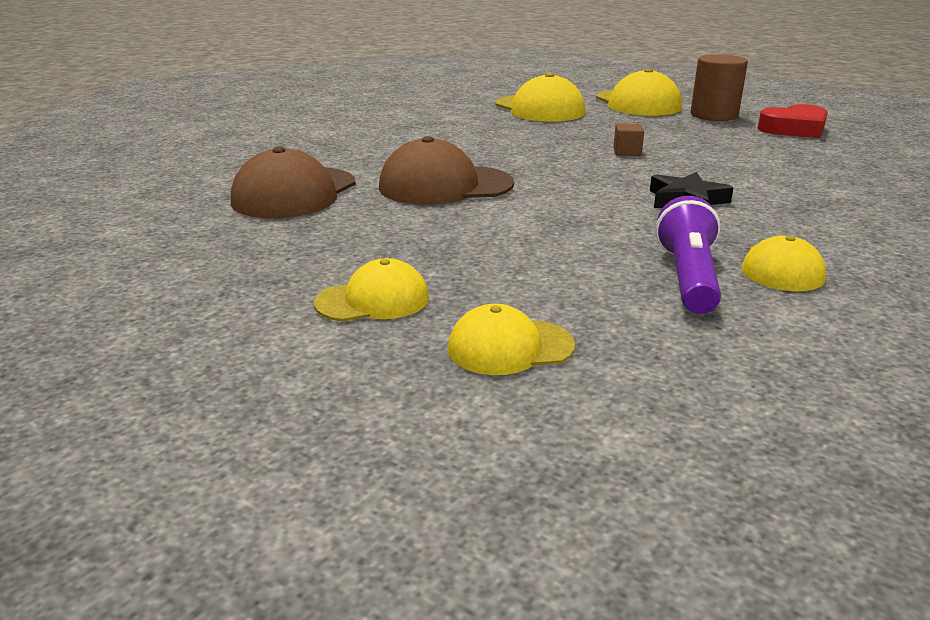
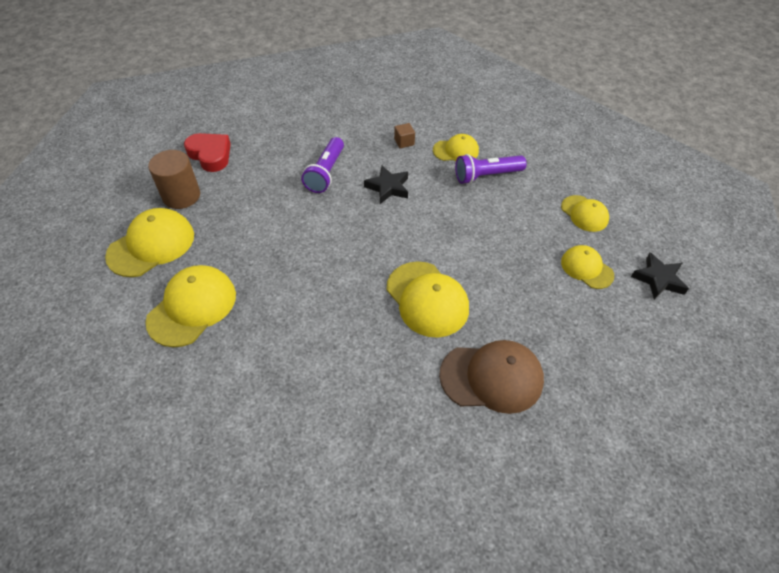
camera: 115 degrees left, 25 degrees up
(261, 365) = (658, 279): none -> black star
(445, 186) = (427, 299): brown cap -> yellow cap
(627, 152) = (305, 226): brown cube -> brown cube (404, 142)
(737, 172) = (325, 173): none -> purple flashlight

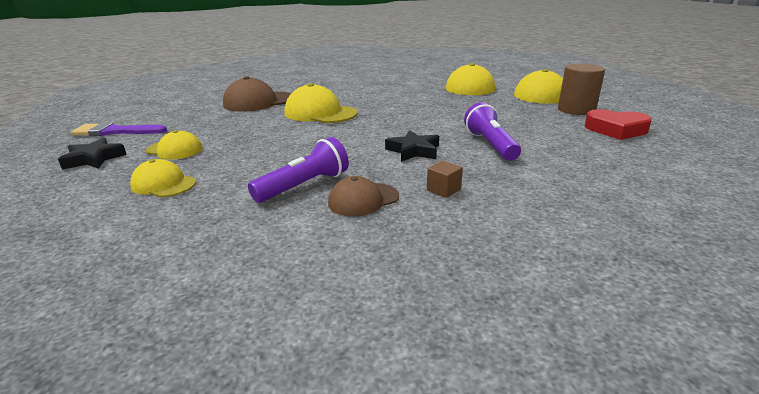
camera: 155 degrees right, 25 degrees down
(456, 151) = (363, 200): yellow cap -> brown cap
(665, 345) = (115, 131): none -> purple brush

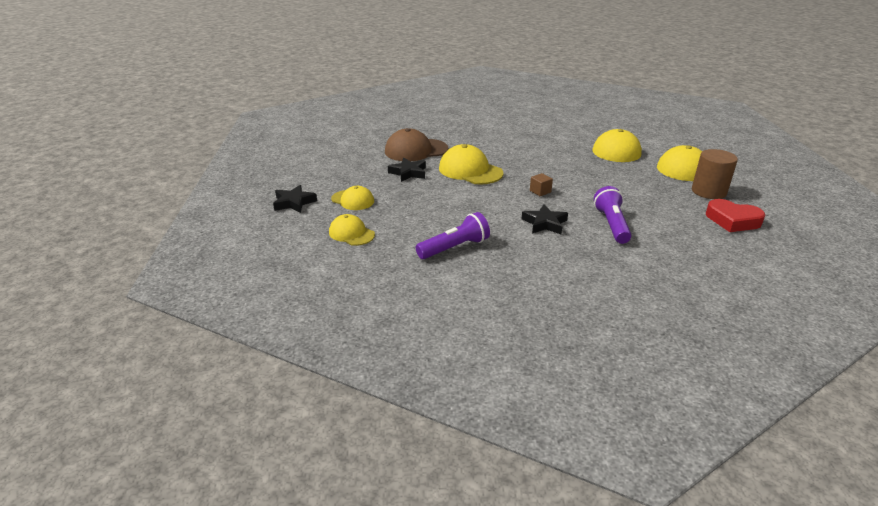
camera: 10 degrees right, 5 degrees up
(115, 131) = (301, 174): purple brush -> none
(248, 120) = (408, 173): none -> black star
(363, 200) = (497, 265): brown cap -> none
(443, 190) = (559, 264): brown cube -> brown cube (540, 191)

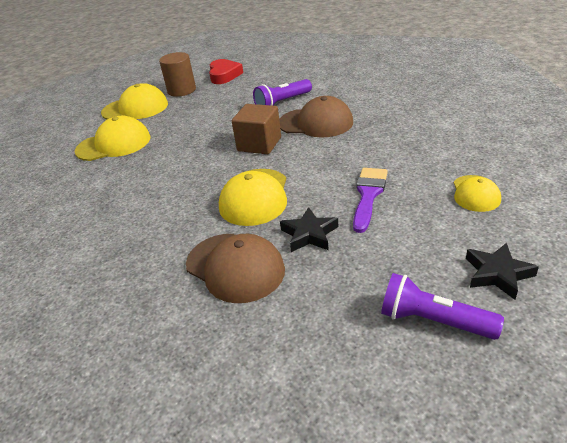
camera: 120 degrees left, 5 degrees up
(353, 200) = (423, 233): yellow cap -> none
(413, 201) = (368, 195): none -> purple brush
(454, 248) = (409, 139): purple flashlight -> purple flashlight (433, 320)
(540, 191) = (259, 144): brown cube -> brown cube, size x2.08
(544, 223) = (316, 123): black star -> brown cap

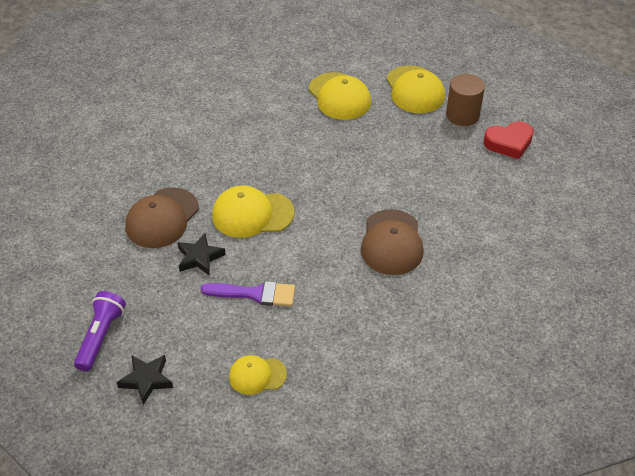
camera: 75 degrees right, 10 degrees up
(259, 144) = (344, 202): brown cube -> none
(282, 102) = (439, 208): purple flashlight -> none

